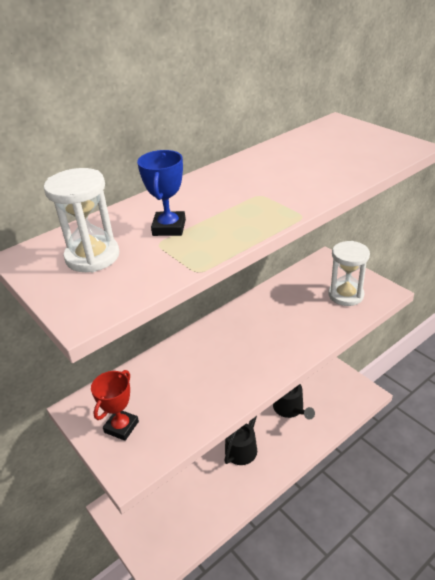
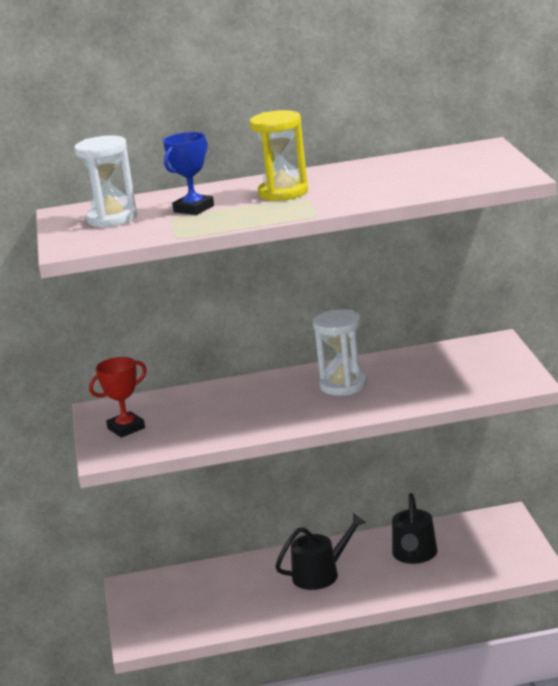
camera: 30 degrees right, 15 degrees down
(234, 193) = (283, 193): none -> yellow hourglass
(346, 295) = (474, 376): white hourglass -> white hourglass (343, 385)

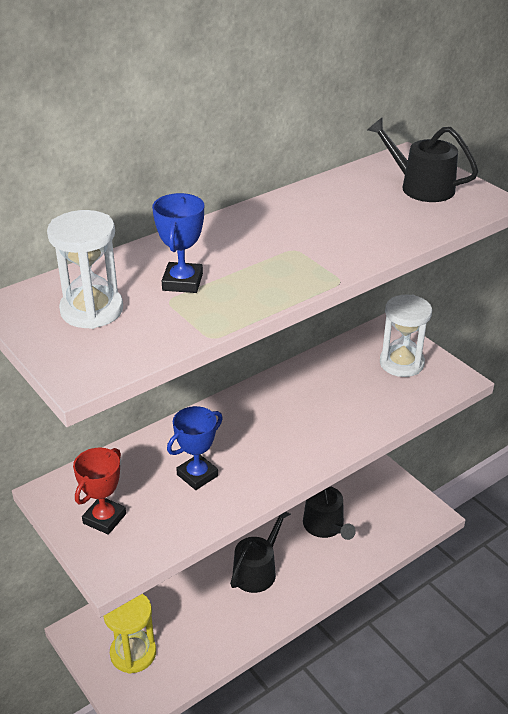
camera: 30 degrees left, 15 degrees up
(222, 414) = (197, 475): none -> blue trophy
(283, 193) = (265, 245): yellow hourglass -> yellow hourglass (133, 653)
(343, 385) = (291, 411): white hourglass -> white hourglass (401, 363)
(467, 165) = (421, 187): none -> black watering can

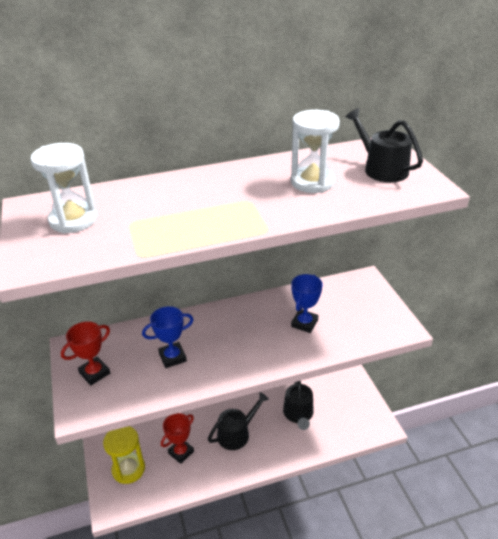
camera: 20 degrees right, 0 degrees up
(182, 282) = (150, 211): blue trophy -> blue trophy (304, 323)
(194, 613) = (181, 452): none -> red trophy
(401, 363) = (364, 307): white hourglass -> white hourglass (312, 182)

